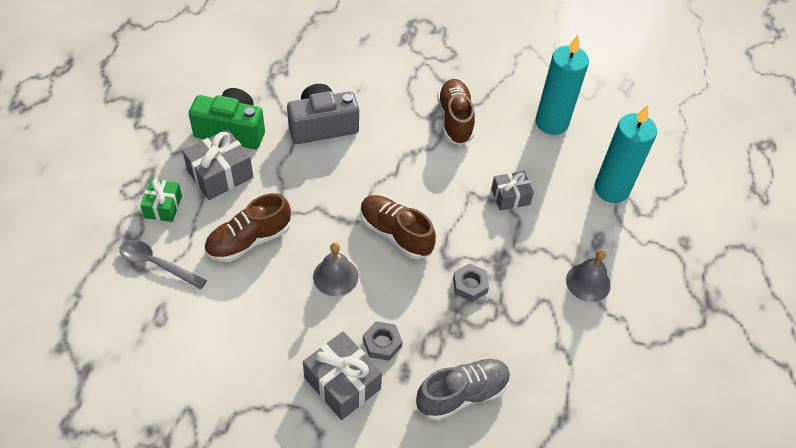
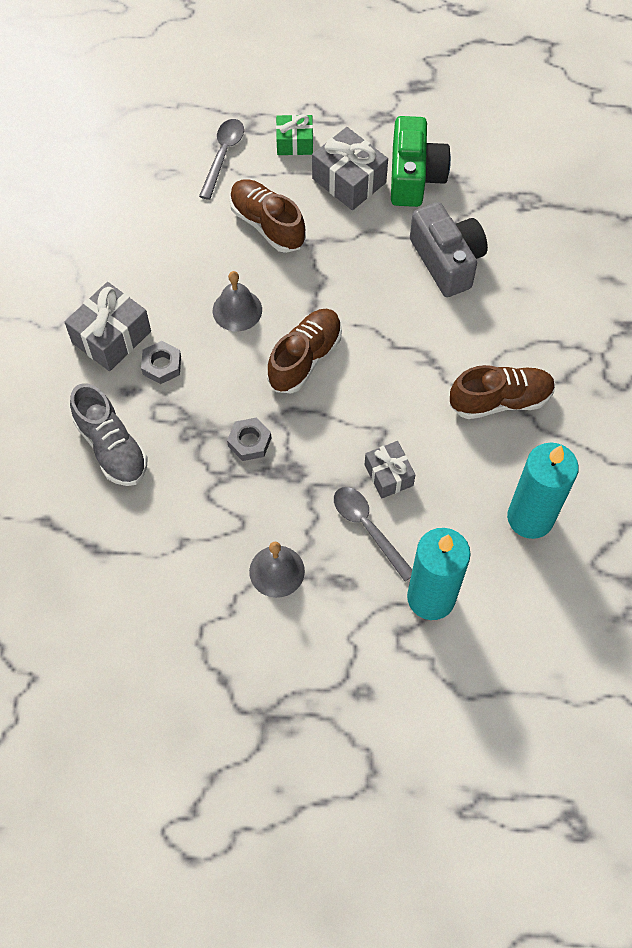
camera: 85 degrees right, 10 degrees up
(554, 217) = (368, 528): none -> grey spoon

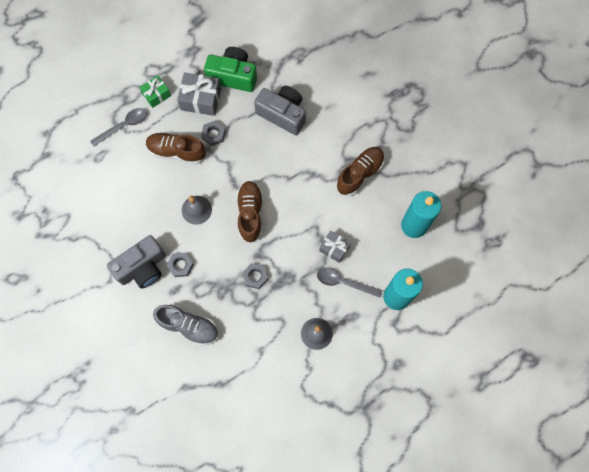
camera: 35 degrees left, 10 degrees up
(111, 337) = (142, 267): grey gift -> grey camera
(223, 155) = (123, 126): grey spoon -> grey spoon turned 75 degrees clockwise
(332, 232) = (213, 134): none -> grey nut
(414, 176) = (233, 76): green camera -> green camera turned 45 degrees counterclockwise

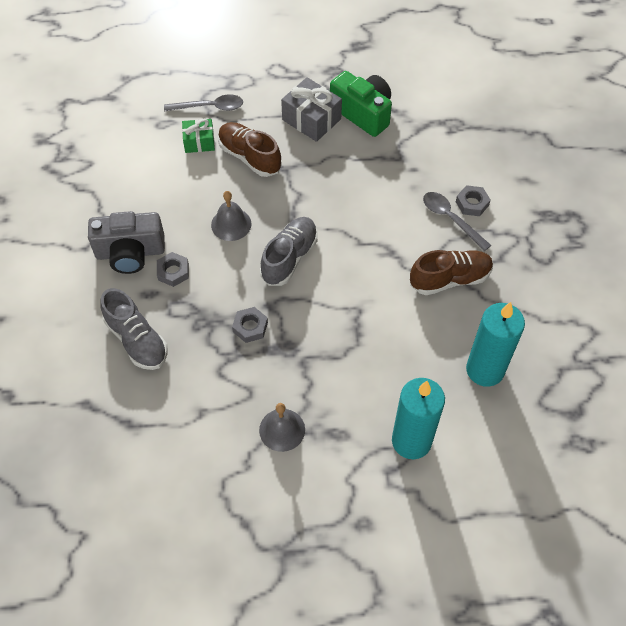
camera: 30 degrees right, 15 degrees down
(156, 95) = (266, 94): green gift -> green gift (199, 142)
(213, 134) = (302, 159): grey nut -> grey nut (472, 203)
(250, 214) = (289, 258): brown shoe -> grey shoe
(282, 114) = (395, 175): grey camera -> none
(334, 248) = (366, 345): grey gift -> none
(344, 282) = (354, 389): grey spoon -> grey spoon (451, 219)

